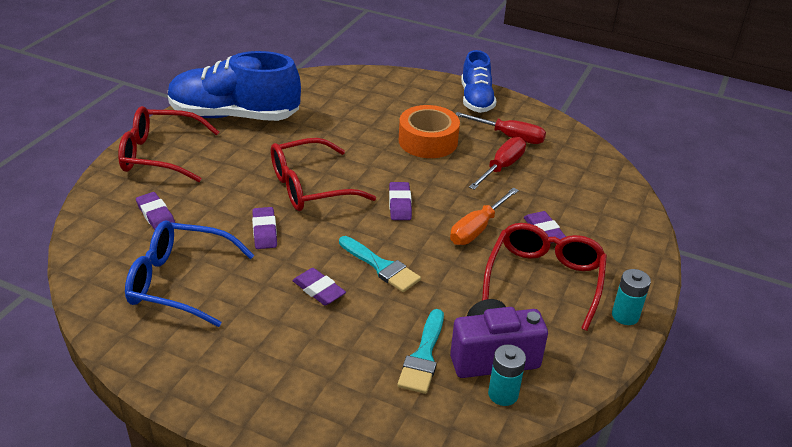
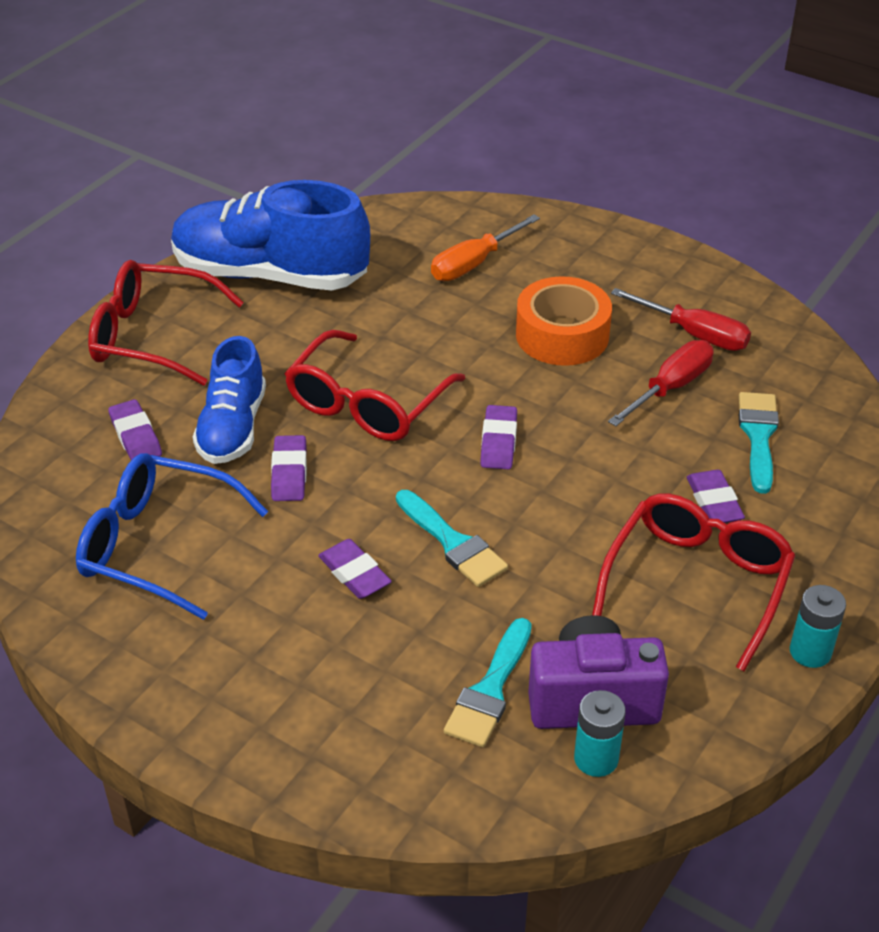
camera: 10 degrees right, 5 degrees up
(310, 187) = (367, 404): red glasses -> red glasses turned 45 degrees counterclockwise
(476, 99) = (654, 264): blue shoe -> blue shoe (232, 427)
(477, 229) = (610, 491): orange screwdriver -> orange screwdriver (474, 264)
(562, 191) = (758, 436): none -> turquoise brush

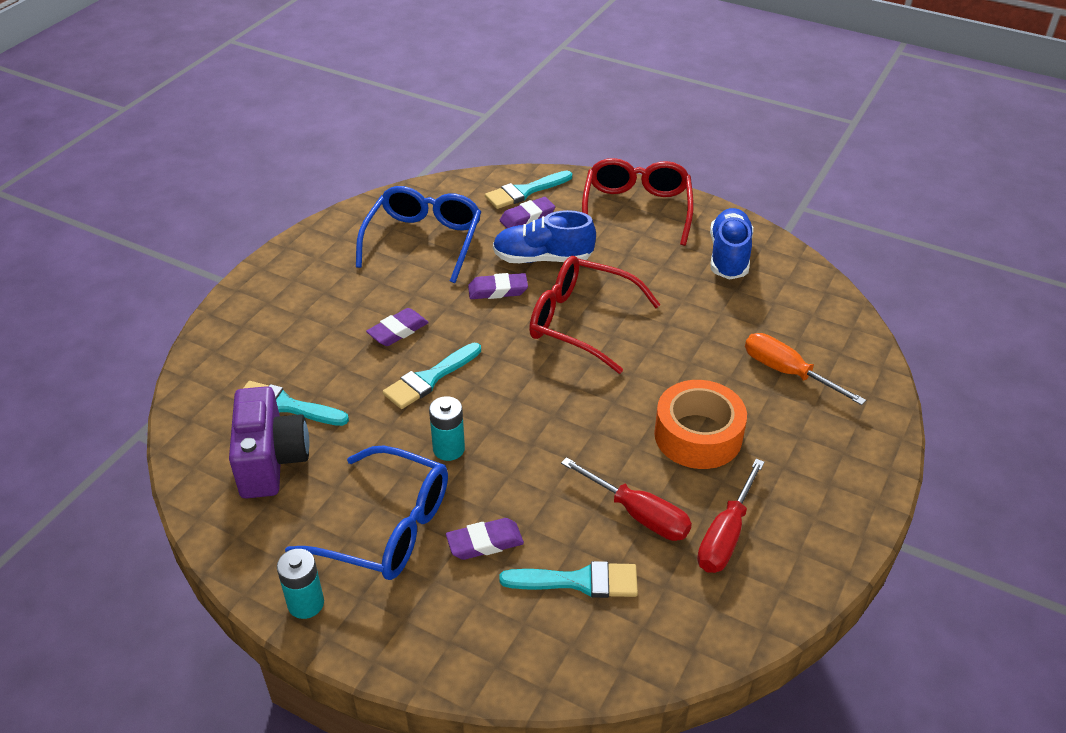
camera: 85 degrees right, 0 degrees up
(72, 435) = (524, 192): none -> turquoise brush
(270, 275) = (729, 256): blue shoe -> blue shoe, size x0.60
(498, 442) = (546, 399): purple eraser -> none
(596, 758) = (217, 464): turquoise battery -> turquoise battery (448, 449)
(697, 582) = (387, 528): red glasses -> blue glasses

